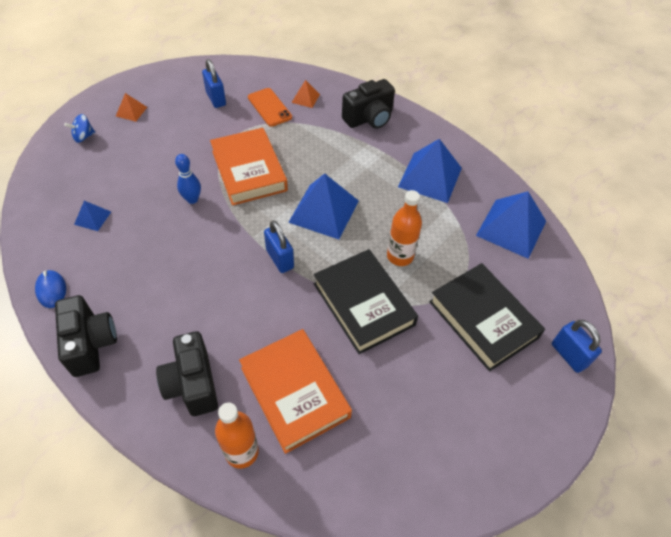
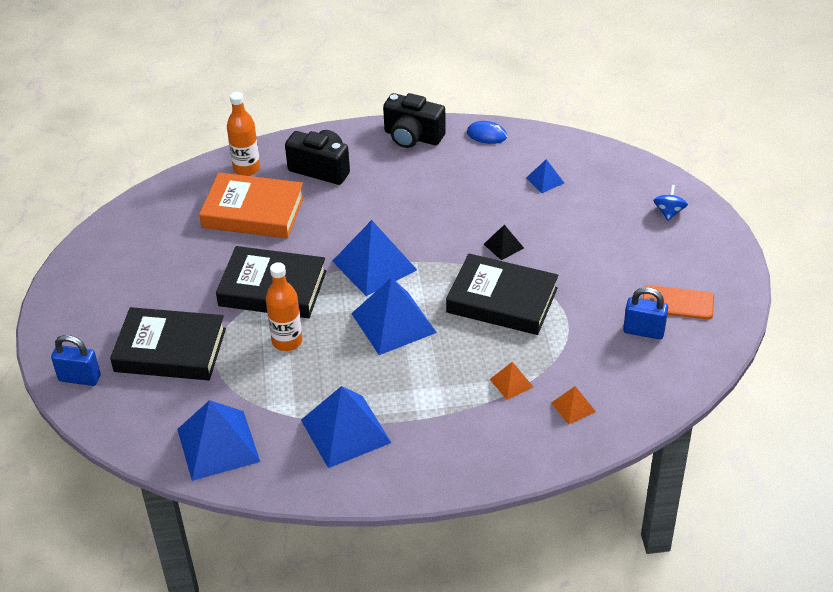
camera: 135 degrees right, 10 degrees down
(131, 111) = (681, 258): orange pyramid -> orange pyramid (511, 383)
(192, 199) = (503, 246): blue bowling pin -> black pyramid
(249, 171) = (502, 300): orange book -> black book
(269, 107) = (586, 367): orange phone -> orange phone (677, 303)
(280, 259) = (374, 265): blue padlock -> blue pyramid
(369, 118) = (482, 441): black camera -> none

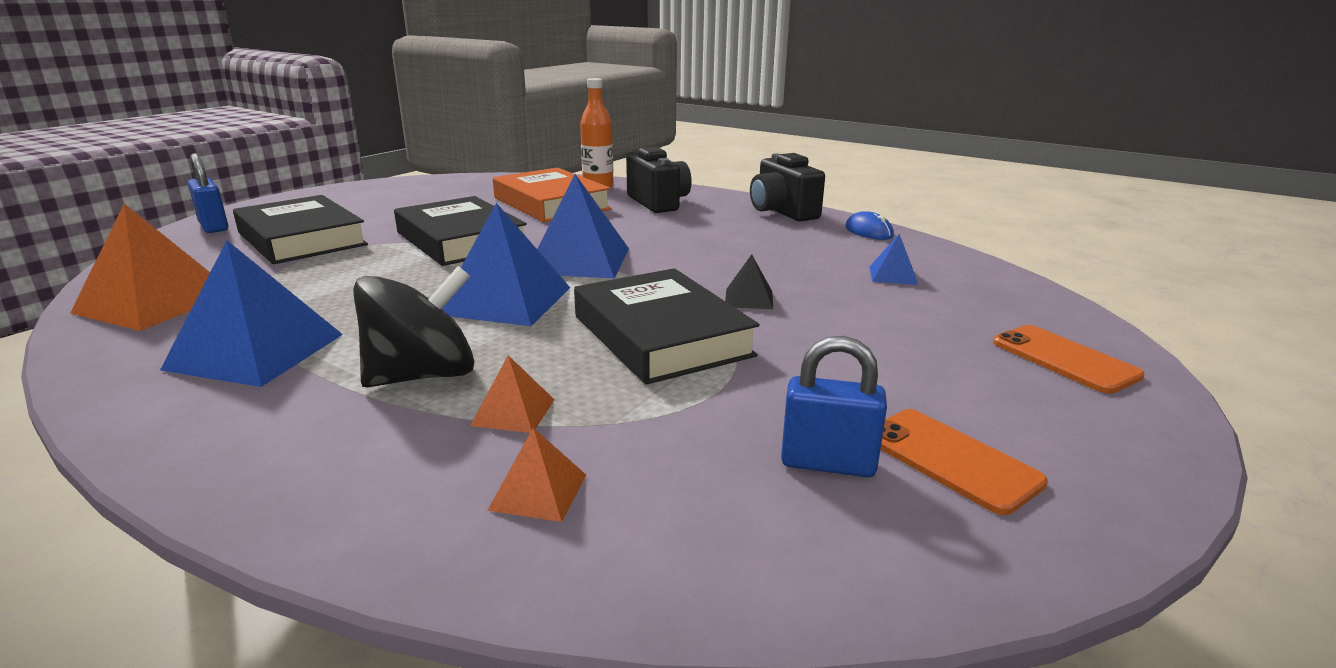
camera: 40 degrees right, 20 degrees down
(218, 445) = (155, 302): blue pyramid -> orange pyramid
(287, 341) = (388, 270): orange bottle -> none
(444, 391) = (423, 375): none -> black spinning top
(643, 331) = (828, 463): blue padlock -> blue padlock turned 45 degrees counterclockwise
(669, 212) = (1064, 359): blue spinning top -> orange phone

